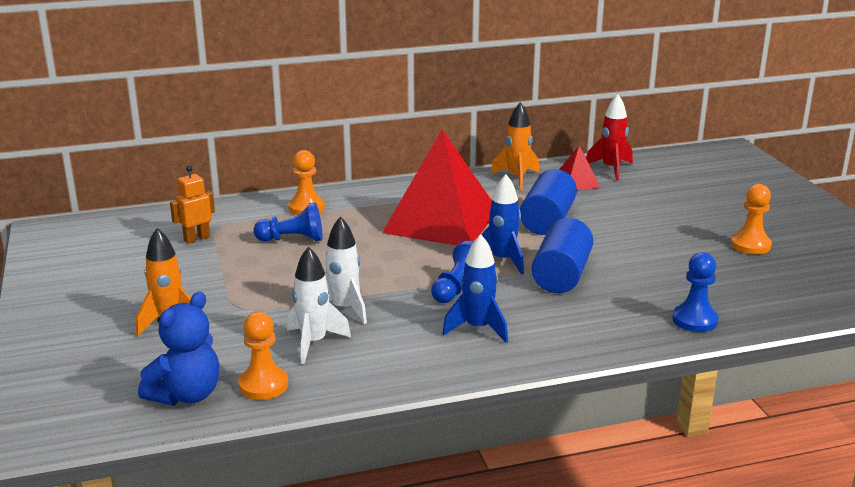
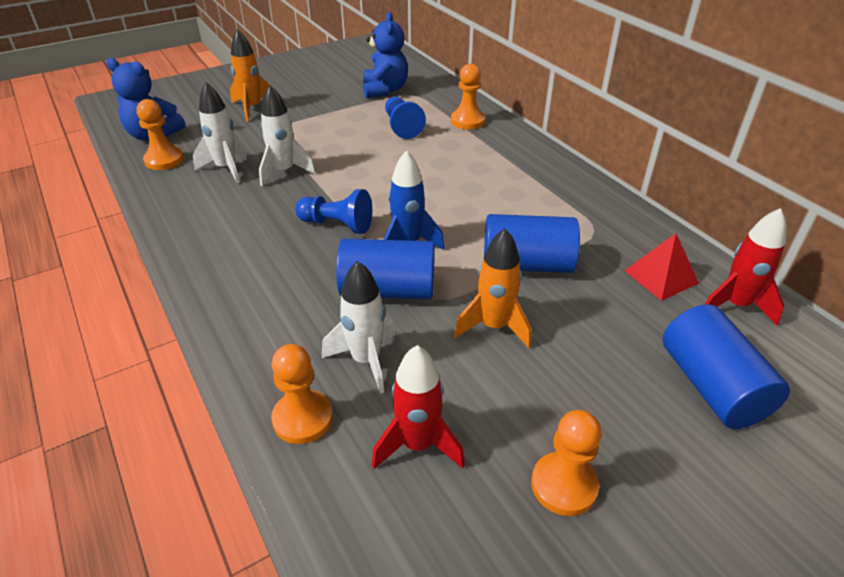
camera: 75 degrees right, 15 degrees up
(196, 238) = (385, 90): orange robot -> blue teddy bear
(441, 221) = (482, 193): red pyramid -> none
(478, 328) = (259, 247): blue rocket -> none
(517, 178) = (632, 227): orange rocket -> orange rocket (494, 326)
(640, 292) = (366, 360): none -> white rocket
(679, 192) = (711, 386): none -> blue cylinder
(694, 320) = (303, 418): blue pawn -> orange pawn
(719, 282) = (418, 444): none -> red rocket

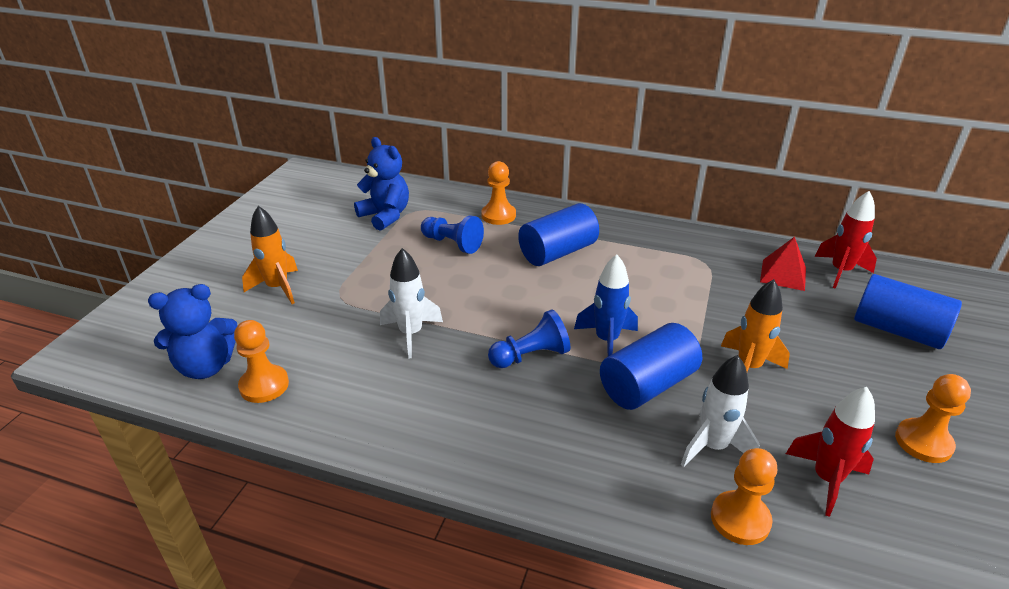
camera: 40 degrees left, 5 degrees down
(226, 168) = (348, 359): white rocket -> none
(527, 264) = (703, 310): blue cylinder -> blue cylinder (557, 252)

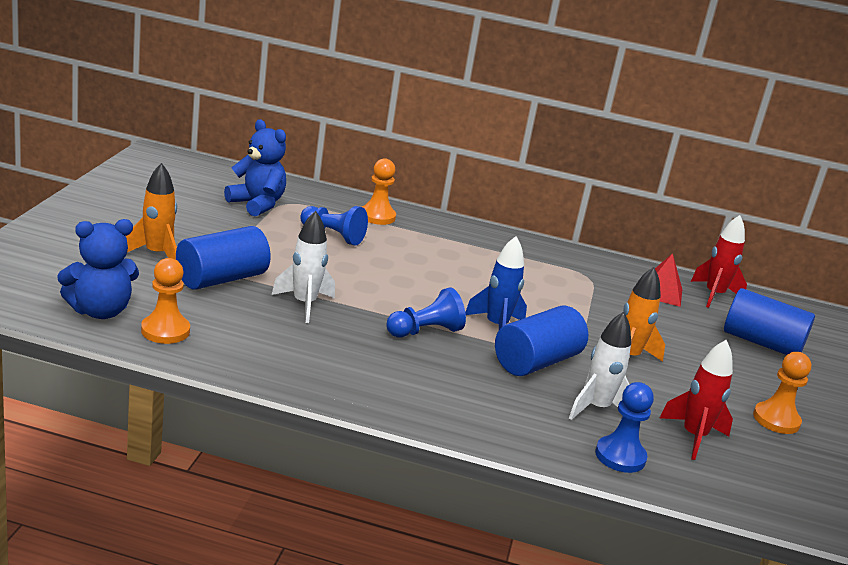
camera: 10 degrees left, 10 degrees down
(557, 252) = (442, 253): blue cylinder -> blue cylinder (221, 279)
(740, 519) = (620, 456): orange pawn -> blue pawn

